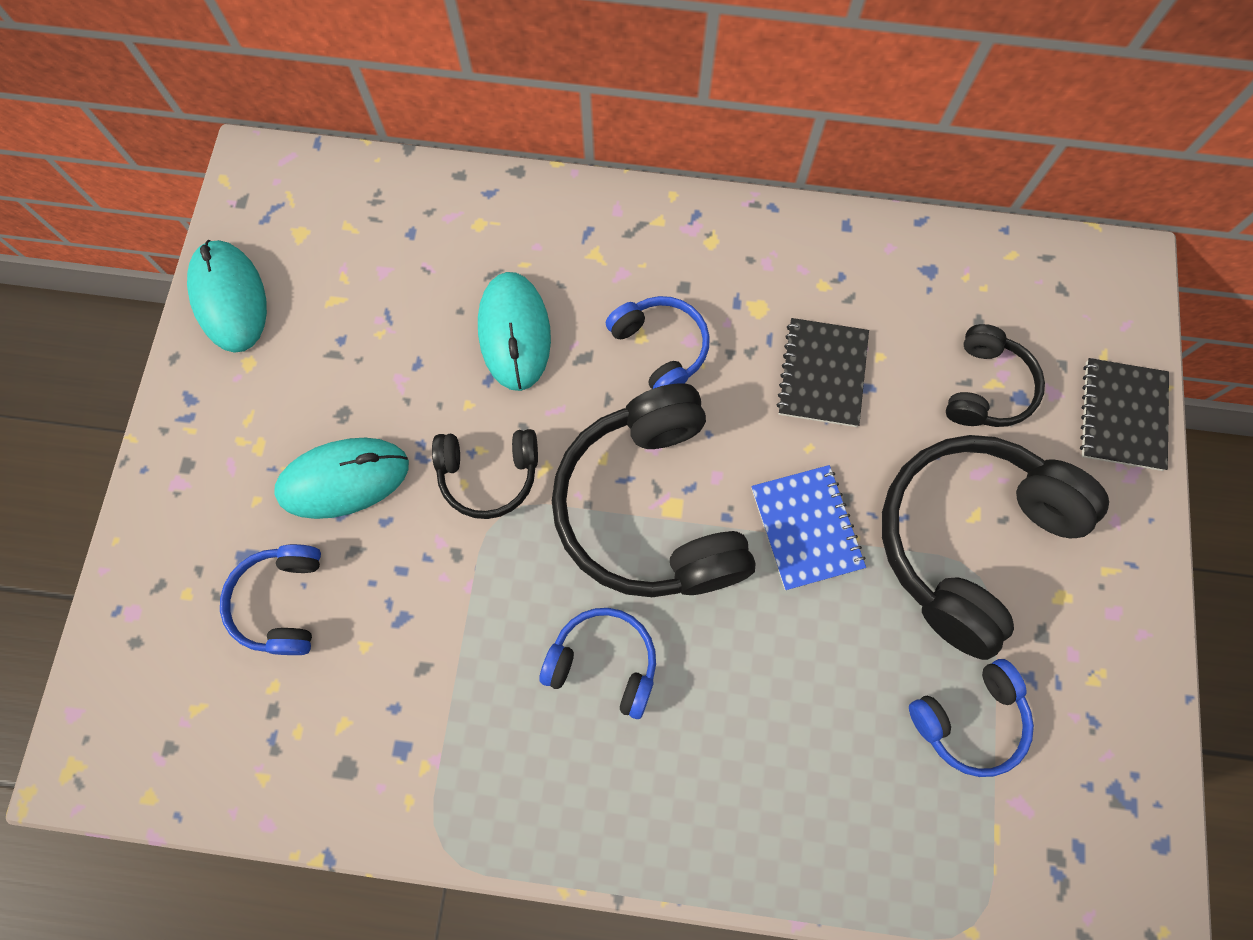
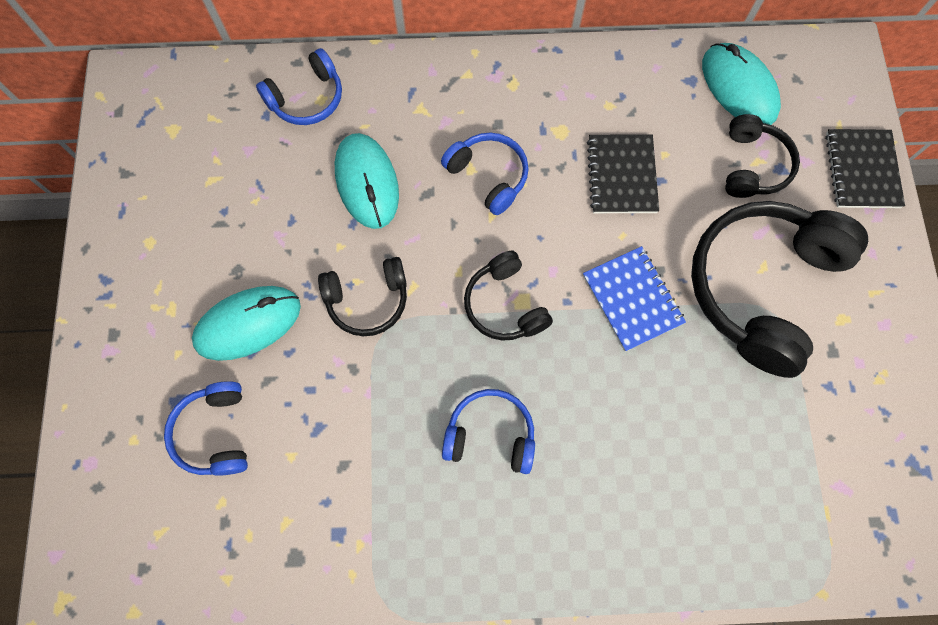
camera: 10 degrees left, 0 degrees up
(229, 298) = (123, 192): turquoise mouse -> turquoise mouse (738, 88)
(650, 508) = (504, 305): black headphones -> black headphones, size x0.52
(969, 720) = (789, 428): blue headphones -> blue headphones (307, 98)

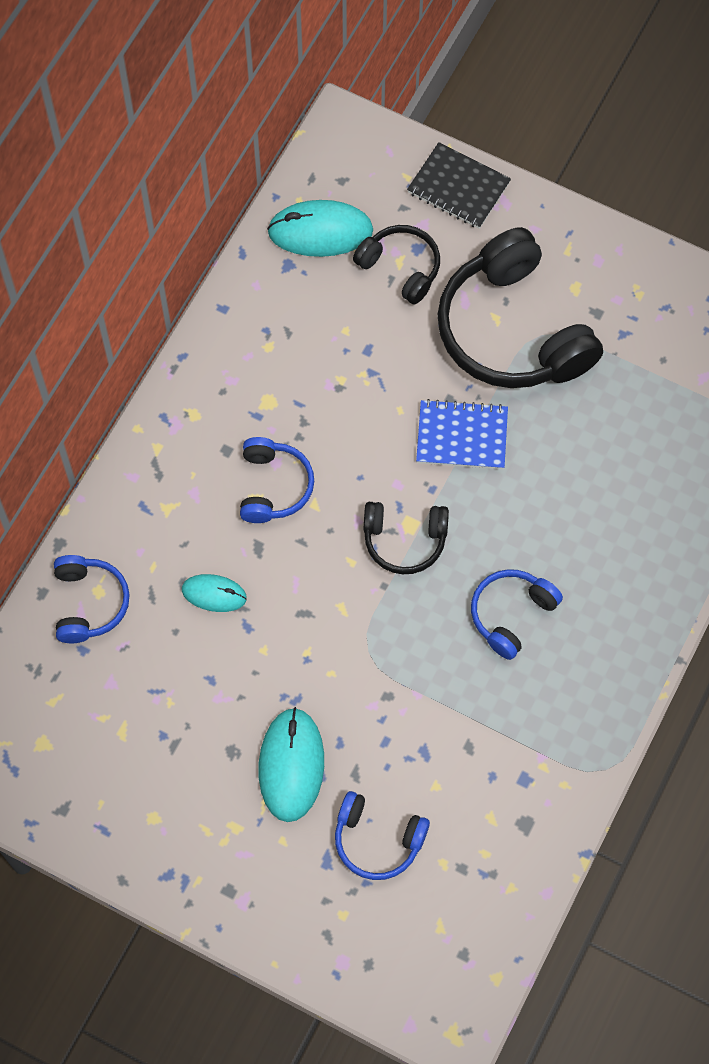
camera: 60 degrees left, 5 degrees down
(367, 182) = (214, 594): turquoise mouse -> turquoise mouse, size x0.59
(367, 300) = (331, 652): black headphones -> none
(488, 176) = (274, 486): blue headphones -> blue headphones turned 105 degrees clockwise
(621, 175) = (343, 377): black notebook -> none

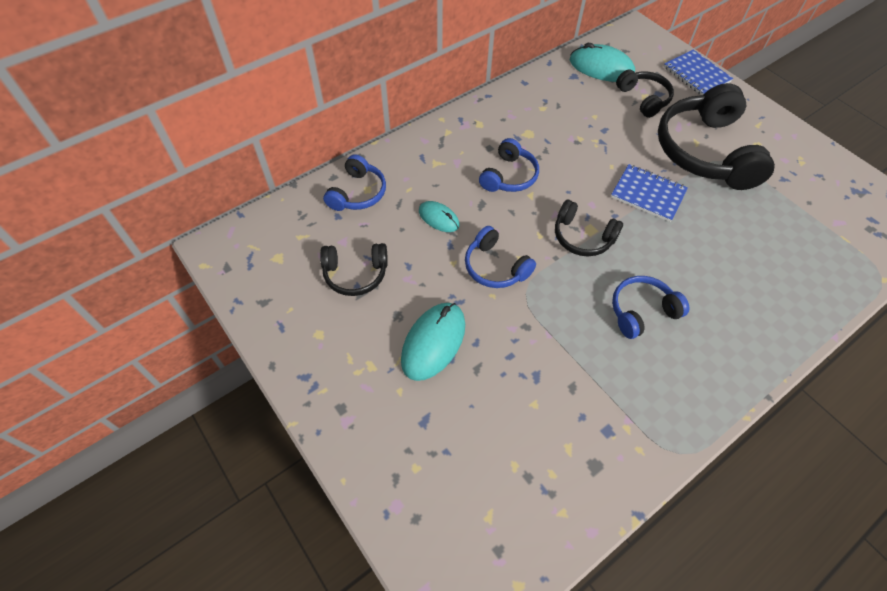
camera: 25 degrees right, 10 degrees down
(153, 721) = (355, 274): none -> black headphones
(377, 840) = (470, 424): blue headphones -> blue headphones (495, 267)
(458, 188) = (696, 74): black notebook -> blue notebook

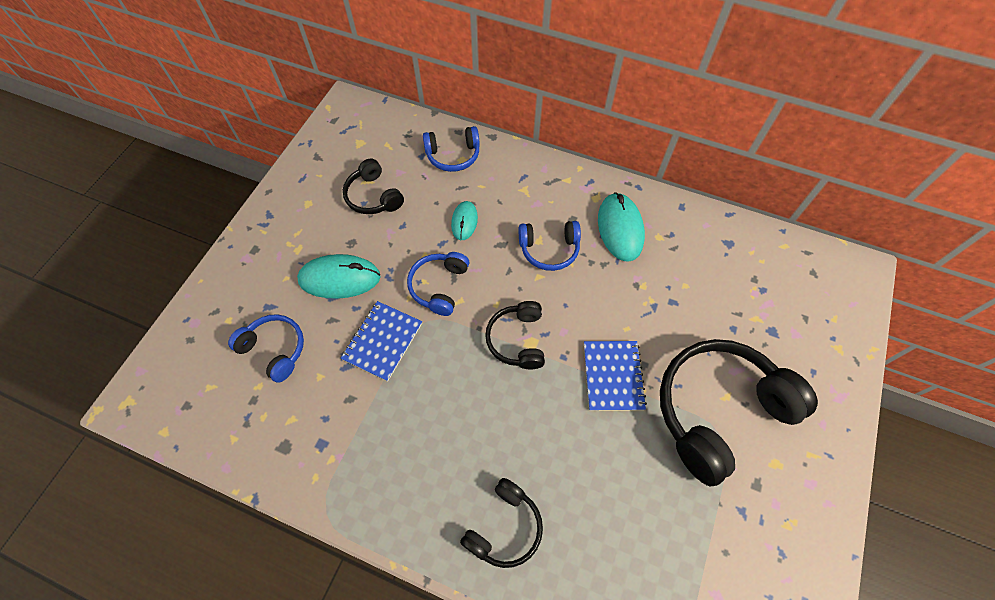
camera: 60 degrees right, 5 degrees up
(601, 68) = (764, 262): turquoise mouse -> turquoise mouse (620, 229)
(641, 311) = (461, 425): blue headphones -> blue headphones (275, 349)
(644, 99) = (751, 320): black headphones -> black headphones (505, 527)
(696, 74) = (839, 358): blue notebook -> blue notebook (382, 341)

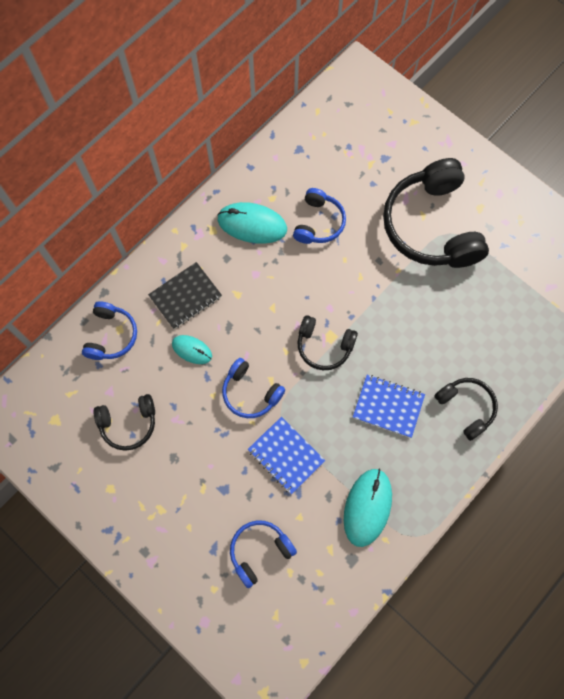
camera: 70 degrees left, 10 degrees up
(339, 278) = (209, 477): turquoise mouse -> turquoise mouse (367, 507)
(516, 198) = (185, 296): none -> black notebook
(549, 250) = (250, 289): blue headphones -> blue headphones (319, 223)
(613, 376) = (380, 286): blue notebook -> blue notebook (388, 406)

